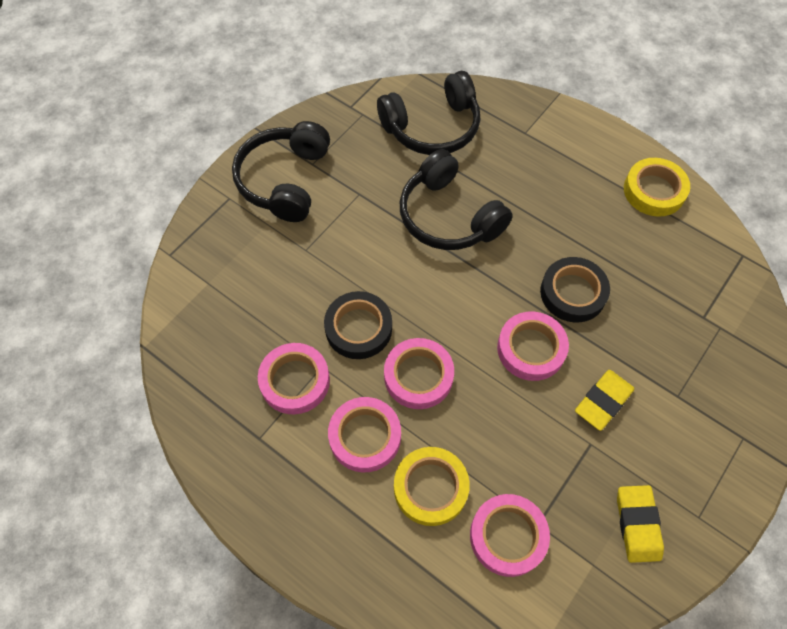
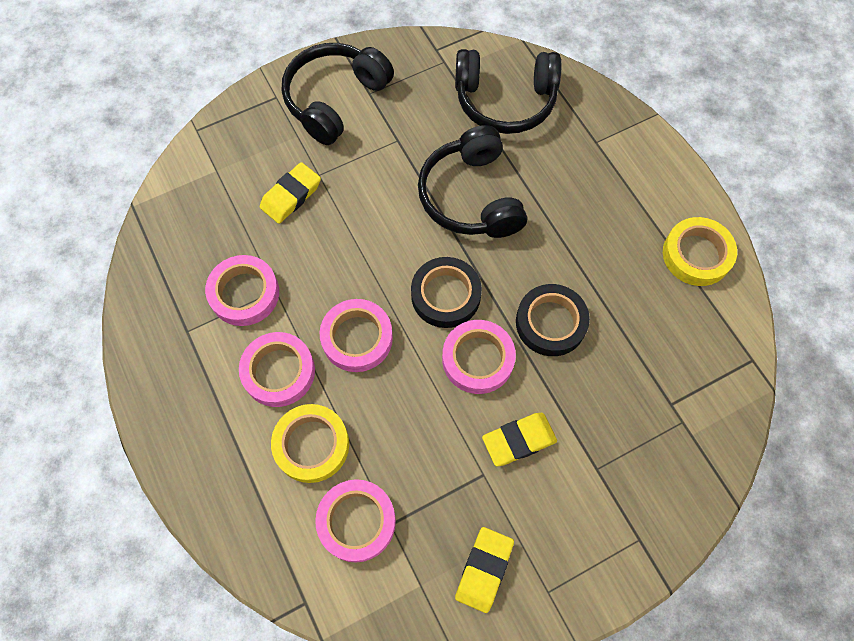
camera: 25 degrees right, 5 degrees up
(290, 278) = (291, 196): none -> yellow eraser
(358, 328) = (327, 269): black tape -> black tape (445, 295)

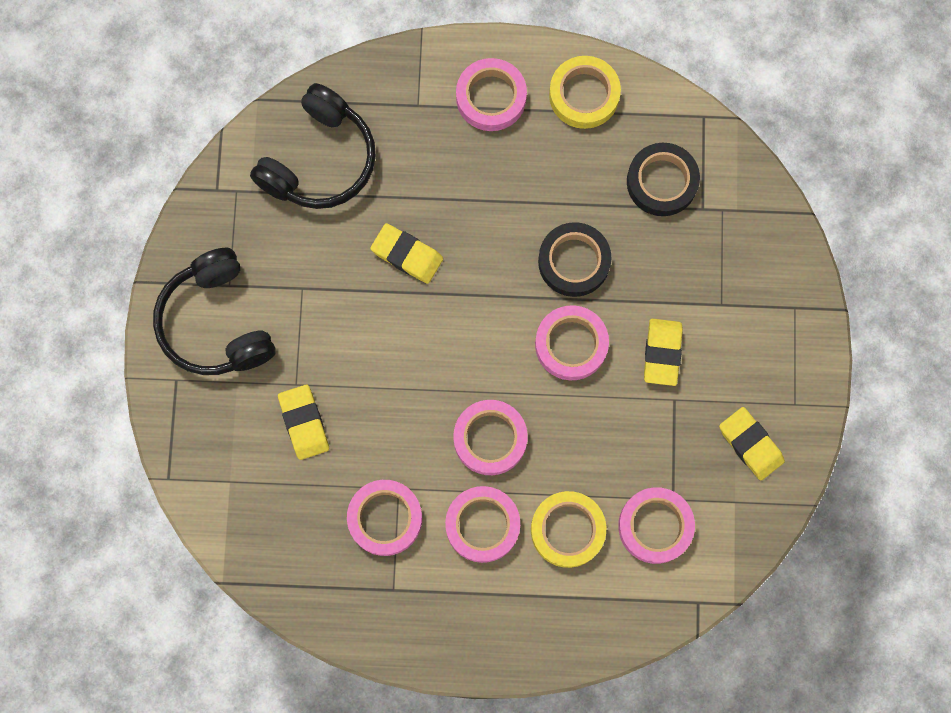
camera: 60 degrees left, 10 degrees up
(445, 295) = (494, 337): black tape -> black tape (662, 182)
(471, 196) = (407, 255): black headphones -> yellow eraser
(641, 188) = (491, 97): none -> pink tape

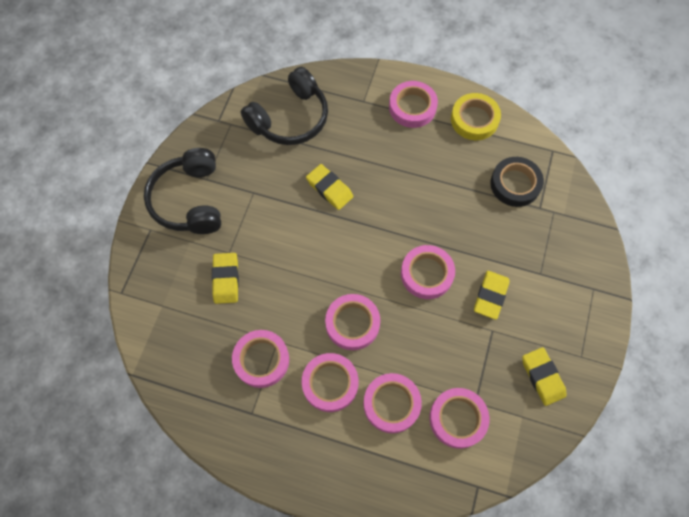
camera: 15 degrees right, 10 degrees down
(567, 530) = (391, 404): yellow tape -> pink tape
(574, 261) = (442, 220): black tape -> none

